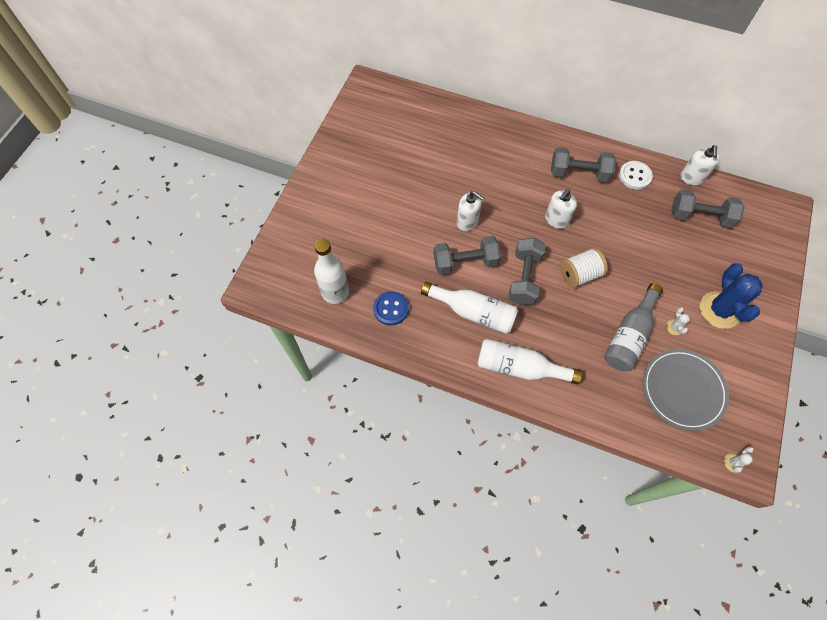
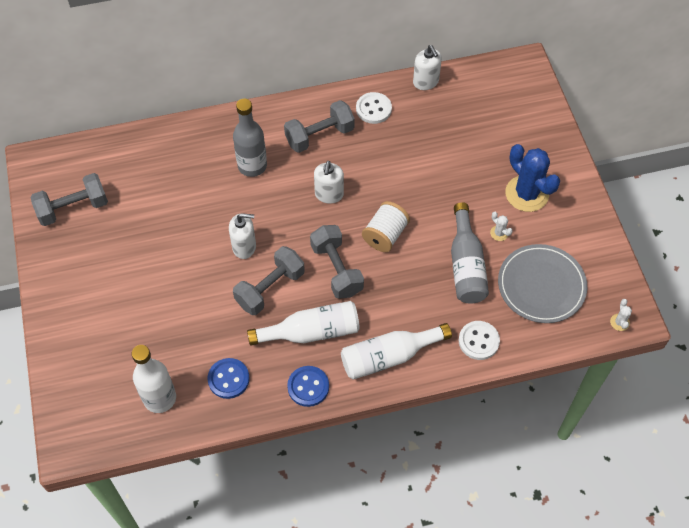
camera: 35 degrees left, 5 degrees down
(443, 351) = (308, 387): none -> blue button
(513, 167) = (252, 166): none -> grey bottle
(599, 401) = (478, 341): none -> white button
(700, 216) = (456, 115): grey dumbbell -> grey dumbbell (73, 208)

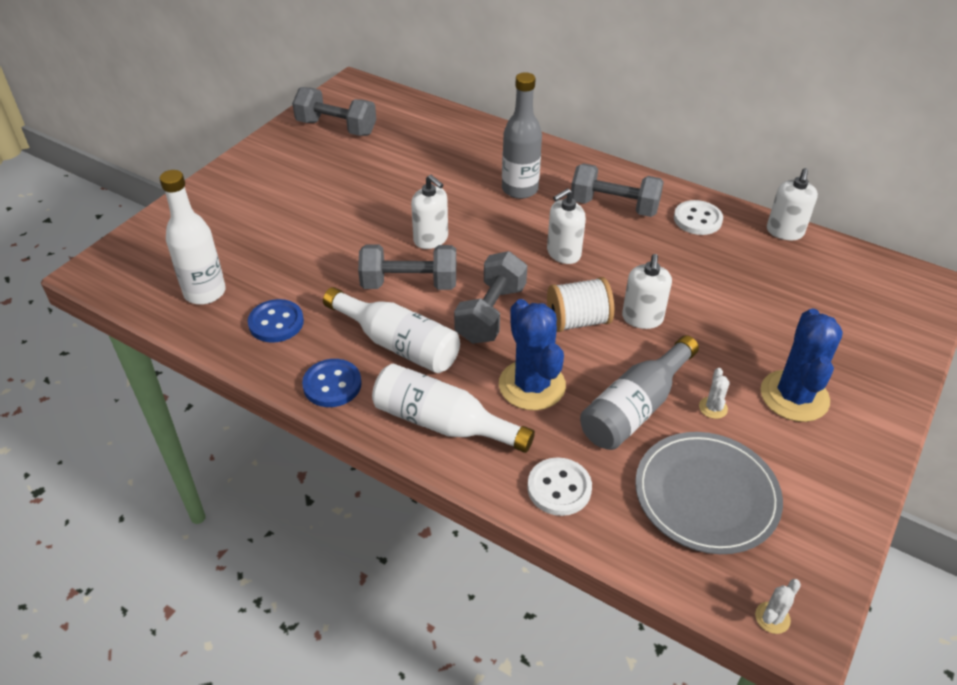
camera: 45 degrees right, 15 degrees down
(406, 295) = (532, 385): none -> blue cactus
(414, 205) = (642, 318): none -> white soap dispenser

